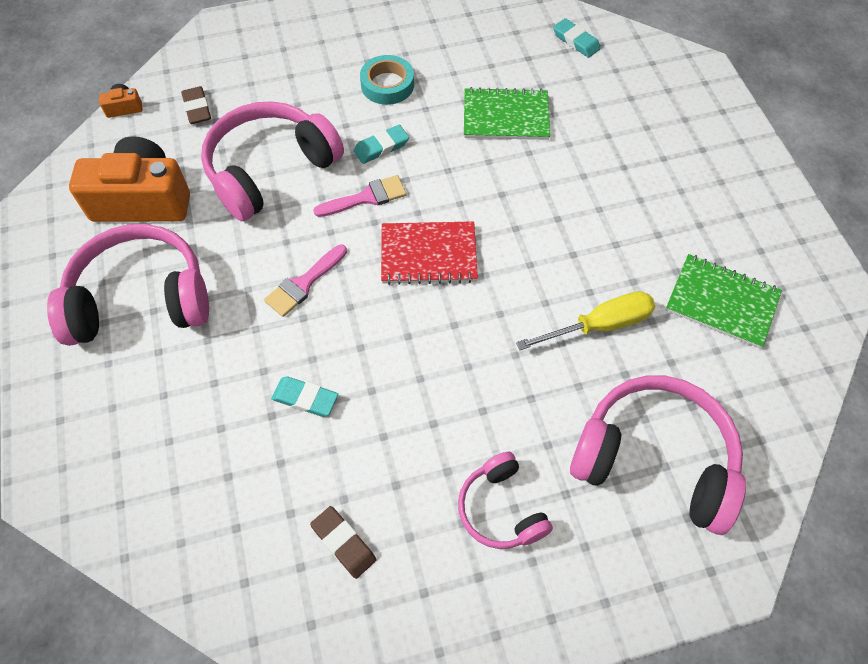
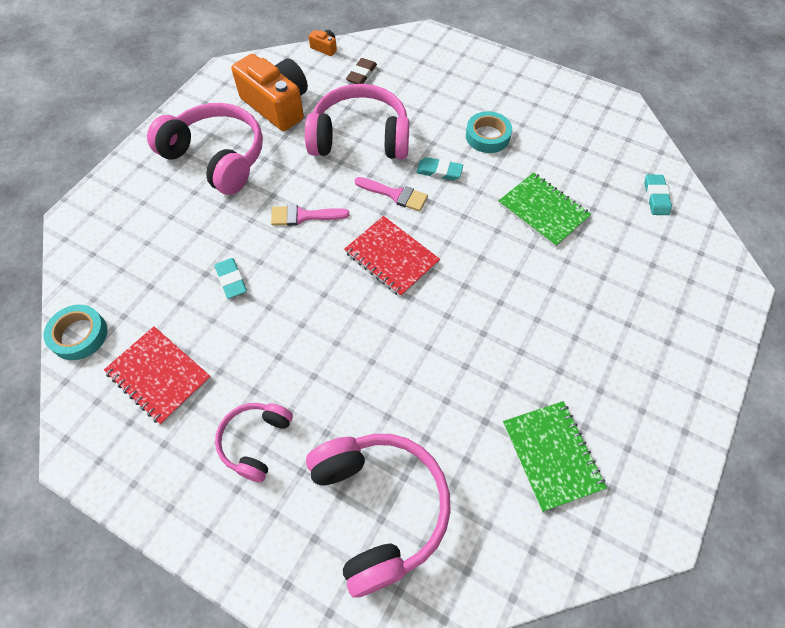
camera: 45 degrees right, 0 degrees up
(211, 588) = (79, 335): none -> turquoise tape
(343, 543) = (159, 375): brown eraser -> red notebook
(599, 325) = (446, 392): yellow screwdriver -> none

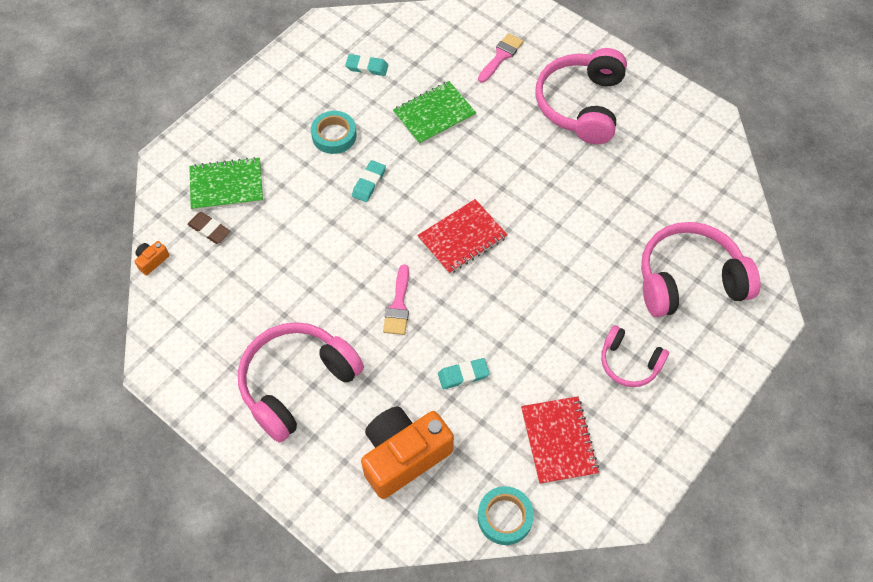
camera: 80 degrees left, 0 degrees up
(159, 375) = (558, 441): red notebook -> red notebook turned 60 degrees counterclockwise
(277, 105) = (233, 318): orange camera -> orange camera (403, 456)
(360, 138) = (305, 243): pink headphones -> pink headphones (581, 105)
(395, 194) = (389, 224): pink brush -> pink brush (501, 56)
(551, 455) = (657, 163): green notebook -> green notebook (226, 185)
(656, 197) = (437, 33): turquoise eraser -> turquoise eraser (367, 67)

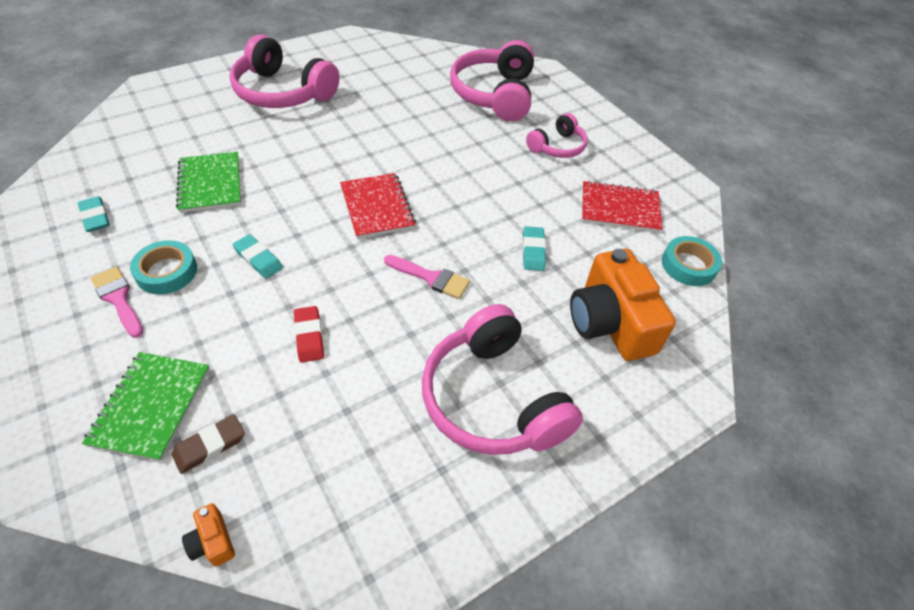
camera: 75 degrees left, 10 degrees down
(310, 246) = (309, 336): none -> red eraser
(367, 67) = (95, 217): turquoise eraser -> turquoise eraser turned 60 degrees counterclockwise
(501, 56) = (182, 120): pink brush -> pink brush (118, 299)

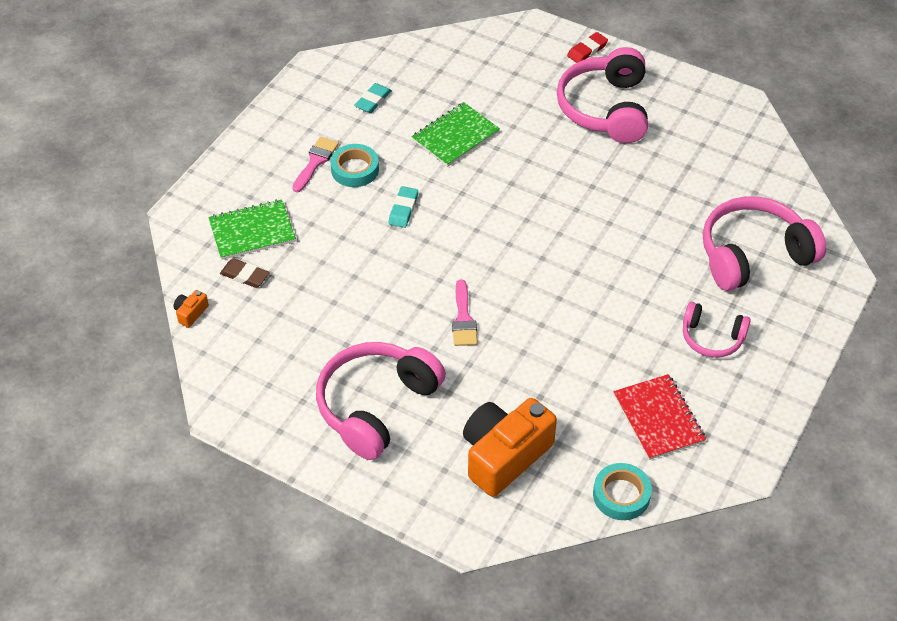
camera: 65 degrees right, 0 degrees up
(309, 336) = (356, 277): red eraser -> red eraser (587, 50)
(377, 207) = (514, 247): red notebook -> none
(533, 251) = (547, 373): turquoise eraser -> none

